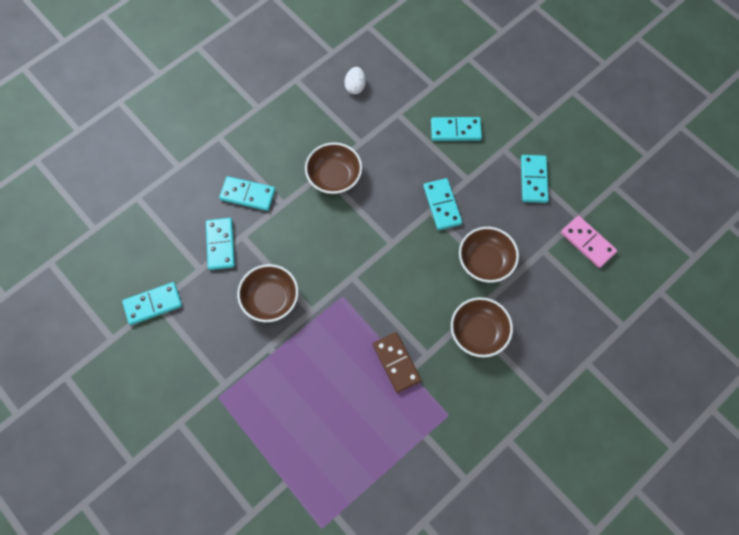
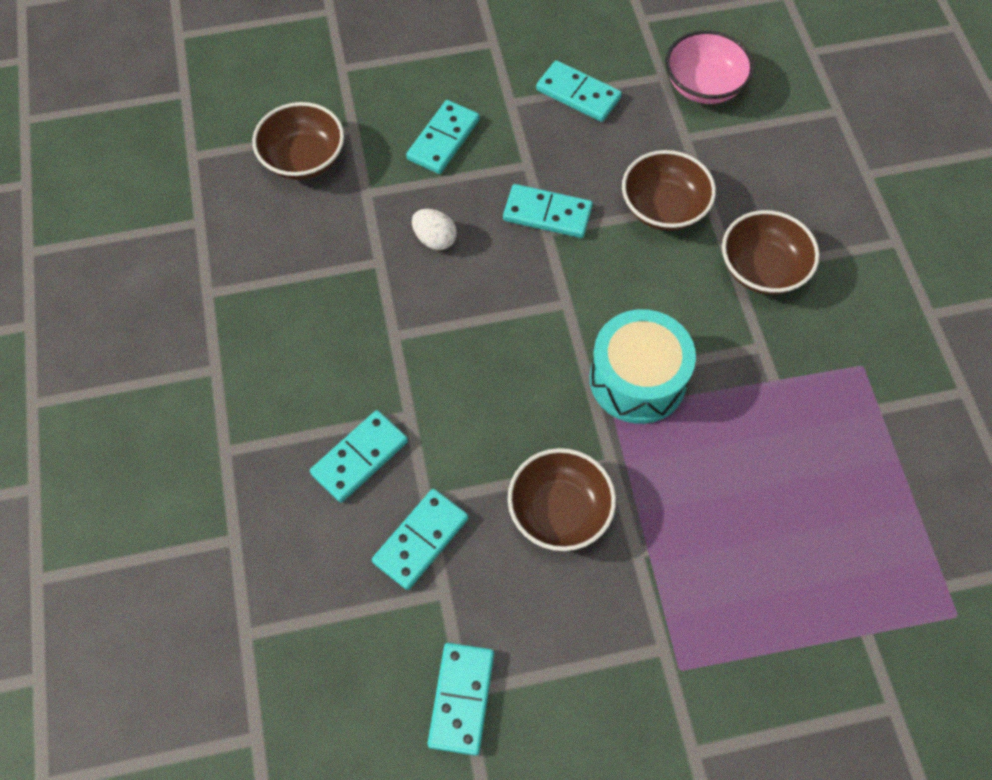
camera: 60 degrees left, 5 degrees down
(221, 244) = (420, 540): turquoise domino -> turquoise domino turned 75 degrees counterclockwise
(334, 177) = (412, 324): brown bowl -> brown bowl (303, 159)
(355, 86) = (281, 222): white egg -> white egg (435, 239)
(367, 300) = (637, 379): none -> turquoise drum
(396, 363) = (753, 390): brown domino -> none
(588, 242) = (703, 86): pink domino -> pink bowl

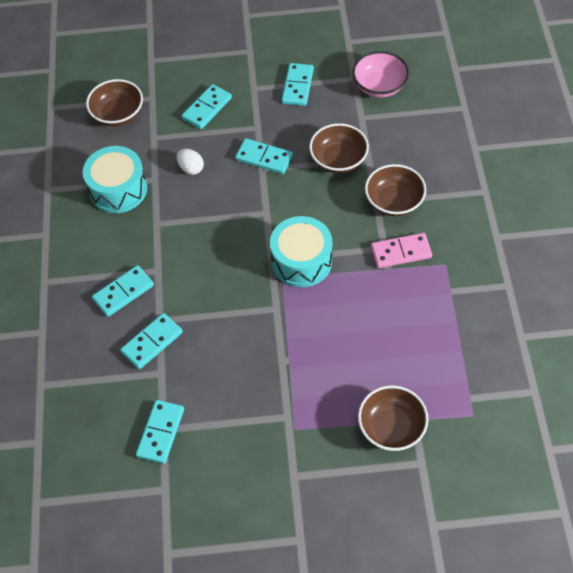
camera: 10 degrees right, 5 degrees down
(323, 283) = (118, 189): none -> turquoise drum
(559, 511) = (238, 333): brown bowl -> brown bowl (391, 427)
(578, 94) = (297, 86): turquoise domino -> turquoise domino turned 60 degrees clockwise
(789, 351) = (401, 252): none -> pink domino

